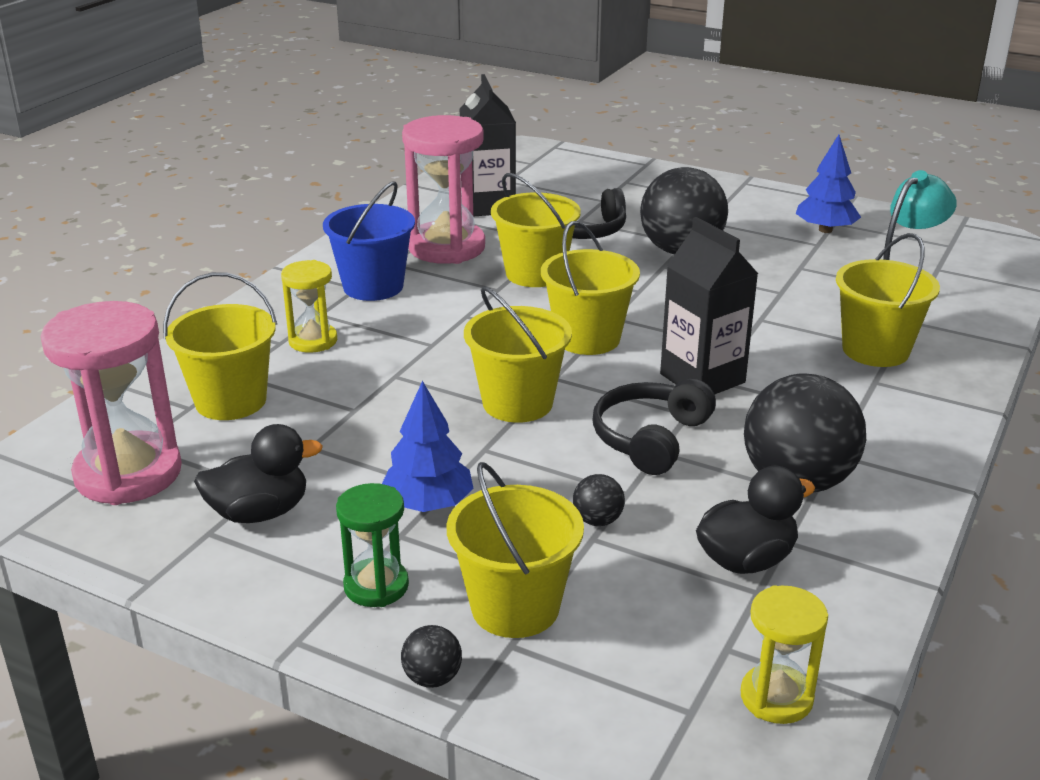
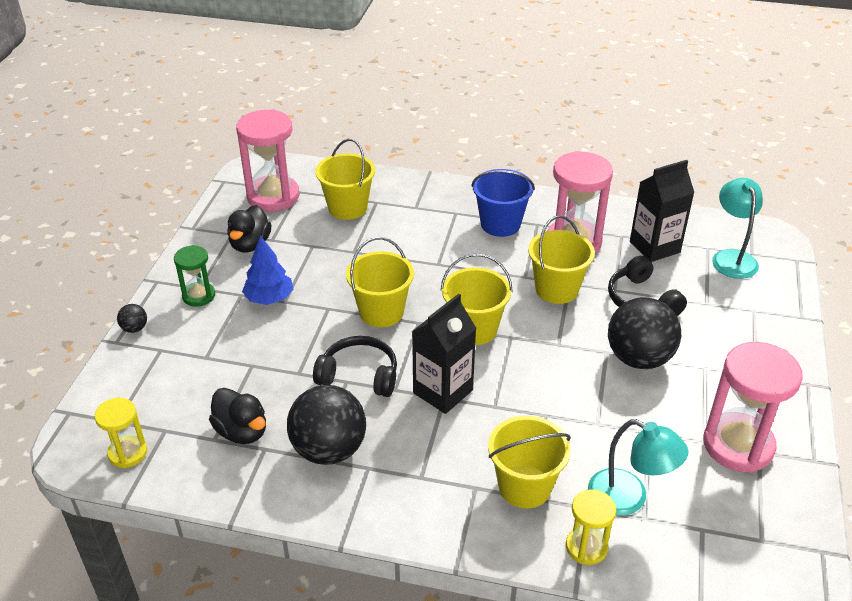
camera: 75 degrees right, 10 degrees up
(259, 513) = (250, 244): black duck -> black duck turned 45 degrees clockwise
(313, 341) = (422, 218): yellow hourglass -> yellow hourglass (586, 547)
(515, 607) = (188, 346): yellow bucket -> none
(533, 173) = (732, 257): none -> turquoise lamp
(597, 520) = (268, 364): black ball -> none
(825, 230) = (738, 445): blue tree -> pink hourglass

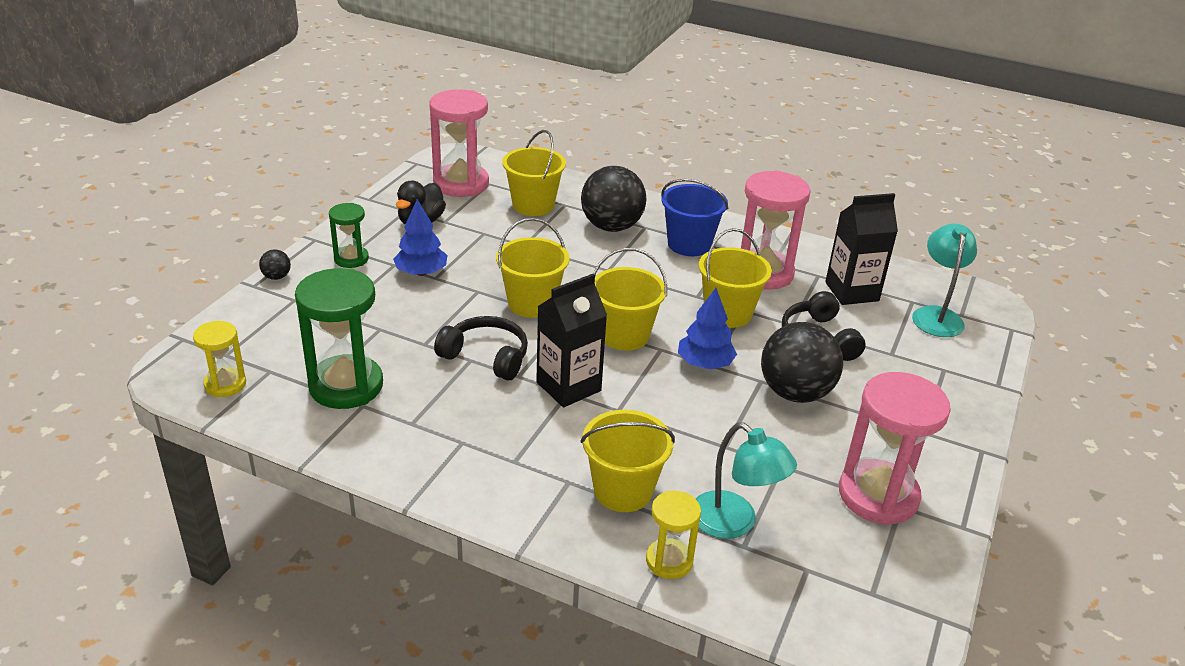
camera: 10 degrees right, 5 degrees down
(242, 431) = (346, 386): black duck -> green hourglass
(329, 449) = (428, 418): black ball -> black ball (611, 226)
(553, 344) = (705, 364): none -> blue tree

